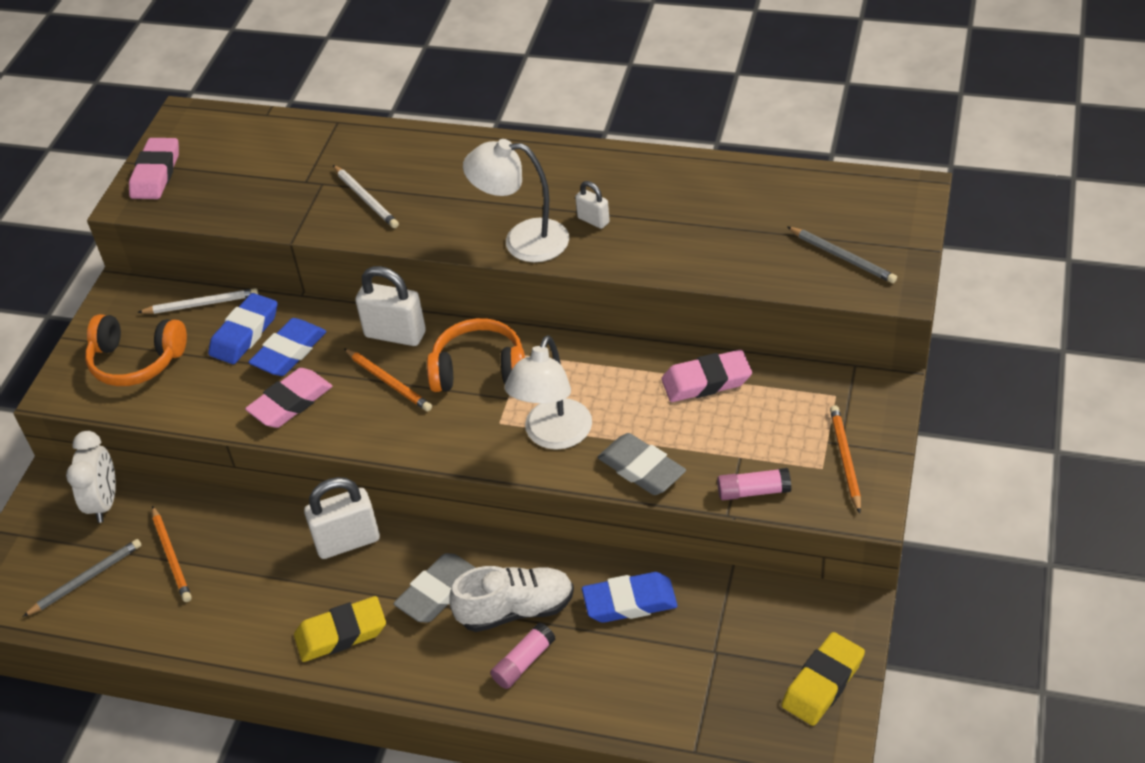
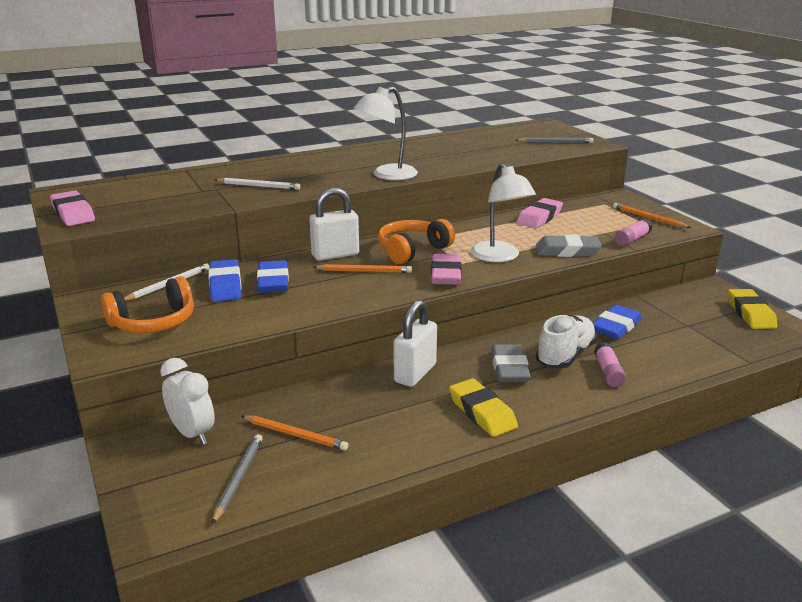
camera: 45 degrees left, 20 degrees down
(290, 403) = (311, 299): pink eraser -> pink eraser (446, 274)
(341, 633) = (482, 412): yellow eraser -> yellow eraser turned 60 degrees counterclockwise
(593, 220) = (413, 161): white padlock -> none

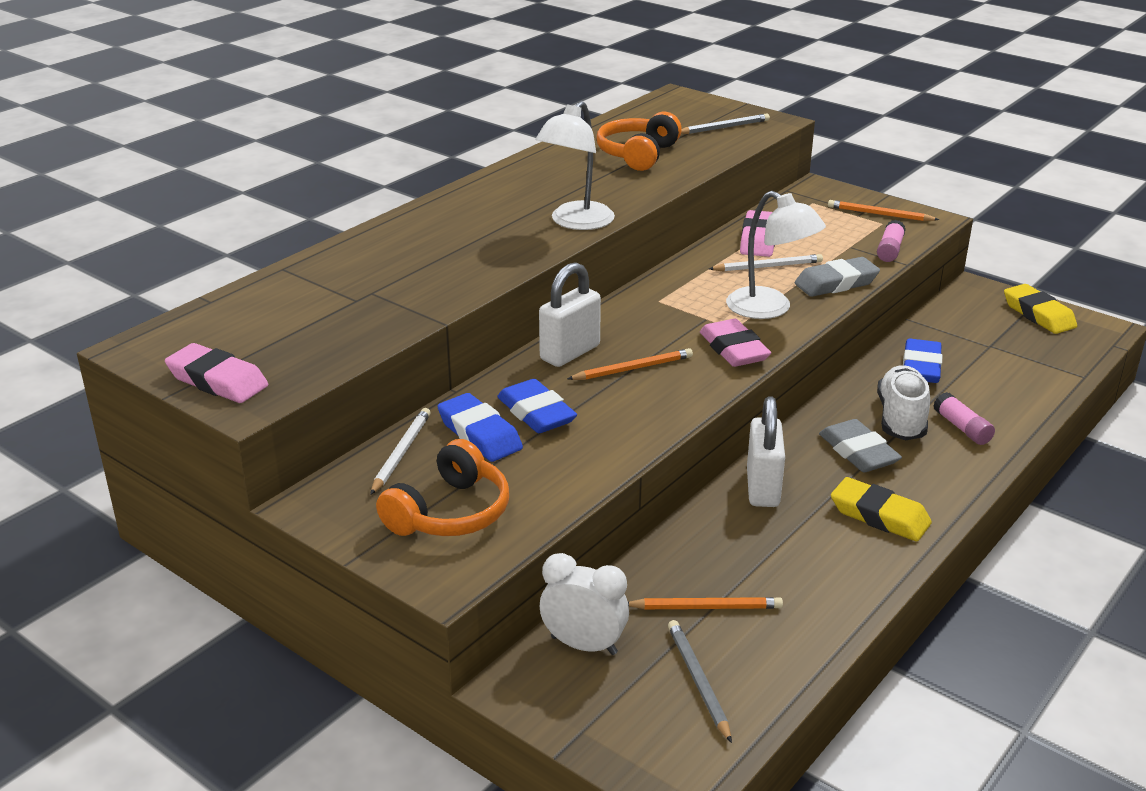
camera: 25 degrees left, 5 degrees up
(258, 186) = (427, 276): white pencil -> white pencil (767, 266)
(412, 250) = (658, 323): orange headphones -> orange headphones (638, 154)

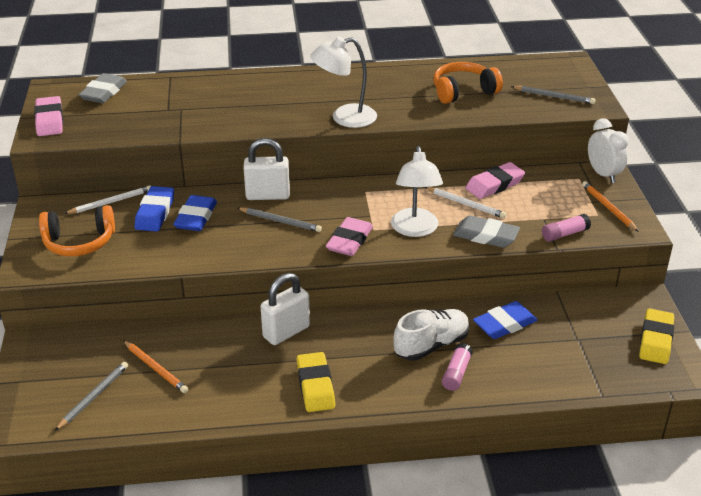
camera: 45 degrees right, 5 degrees up
(584, 645) = (81, 347): white clock -> white clock (603, 174)
(633, 368) = (280, 221): orange pencil -> grey pencil
(858, 452) = (370, 347): grey eraser -> grey eraser (103, 93)

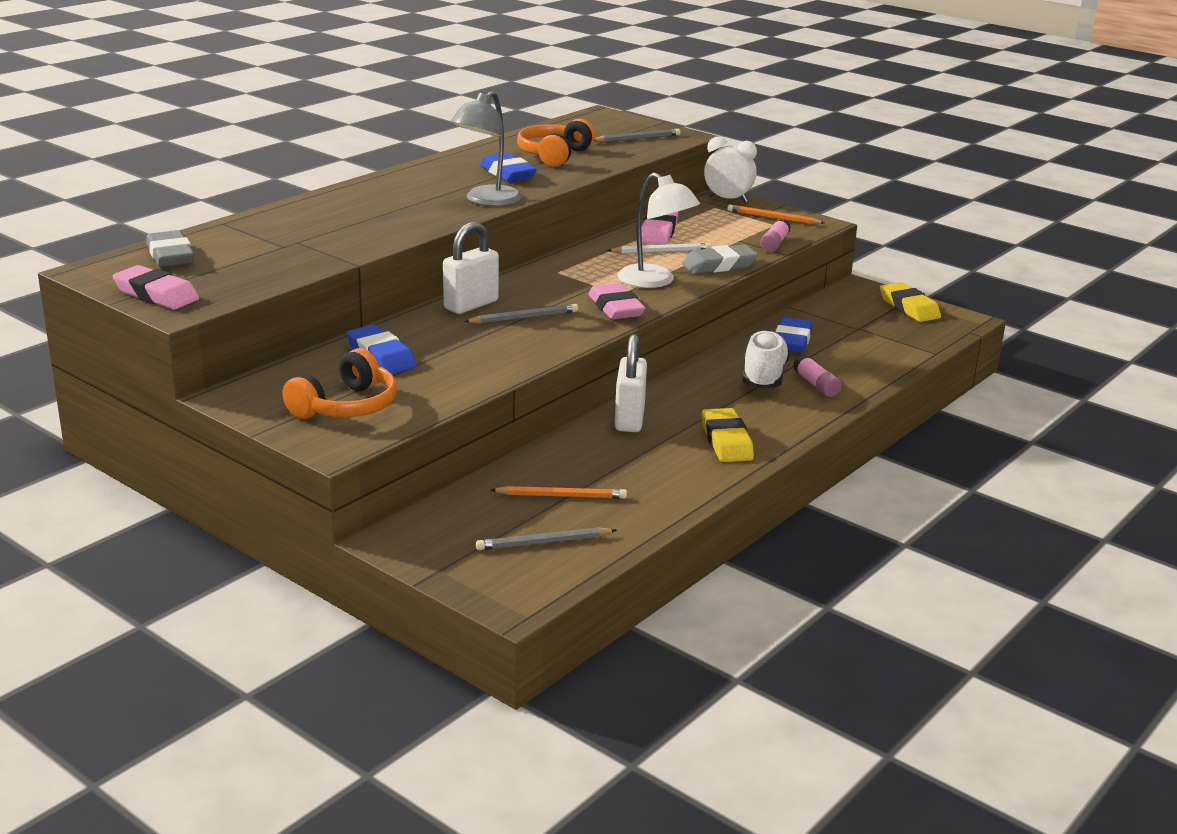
camera: 45 degrees left, 10 degrees down
(93, 397) = (543, 542): grey pencil -> grey pencil turned 90 degrees counterclockwise
(111, 202) = (311, 366): white pencil -> none
(196, 217) = (433, 344): blue eraser -> blue eraser (507, 173)
(315, 386) = (726, 441): yellow eraser -> yellow eraser turned 45 degrees clockwise
(344, 118) = (487, 201): white lamp -> grey lamp

